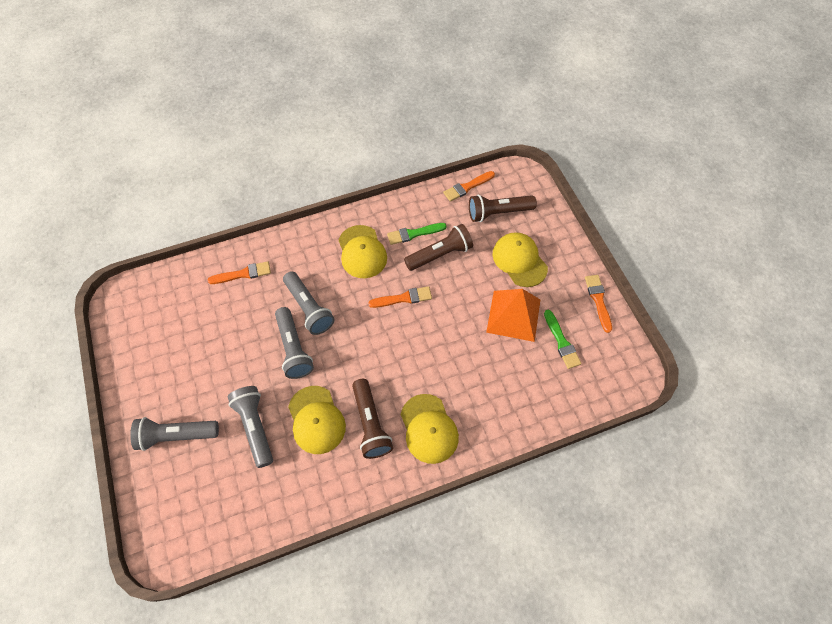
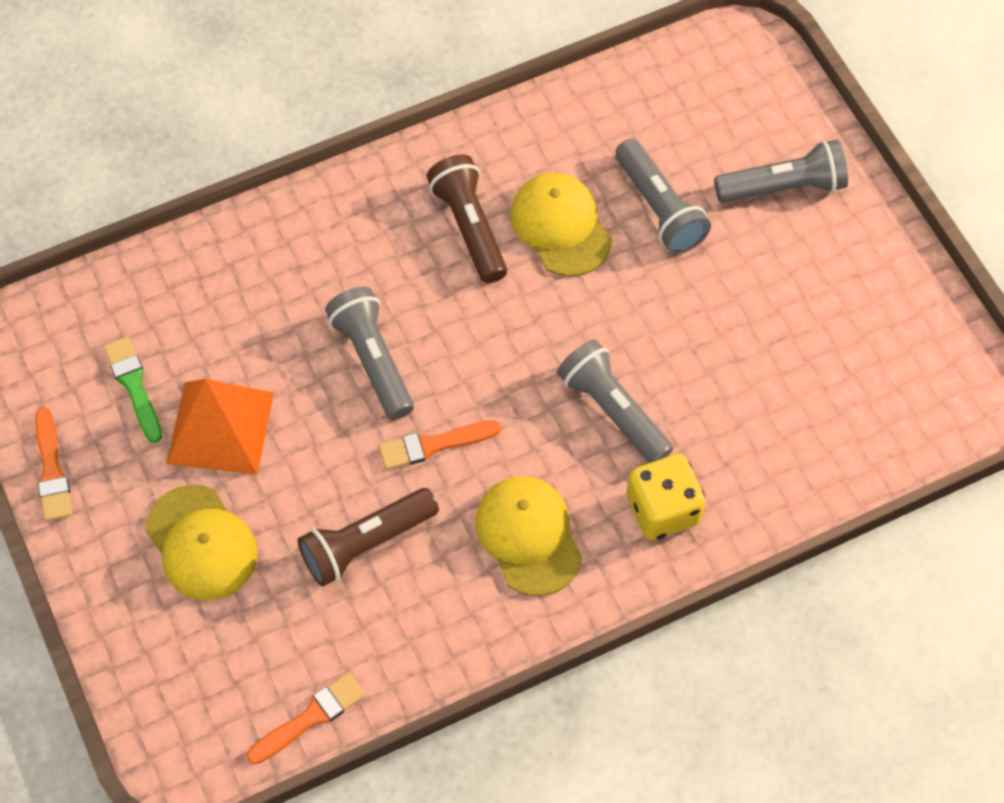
camera: 175 degrees right, 0 degrees up
(243, 274) = (759, 469): orange brush -> none
(293, 348) = (625, 336): grey flashlight -> grey flashlight (373, 360)
(295, 259) = (663, 510): none -> yellow dice
(414, 234) = (424, 587): green brush -> none
(429, 429) = (372, 227): yellow cap -> none
(498, 213) = (241, 654): brown flashlight -> none

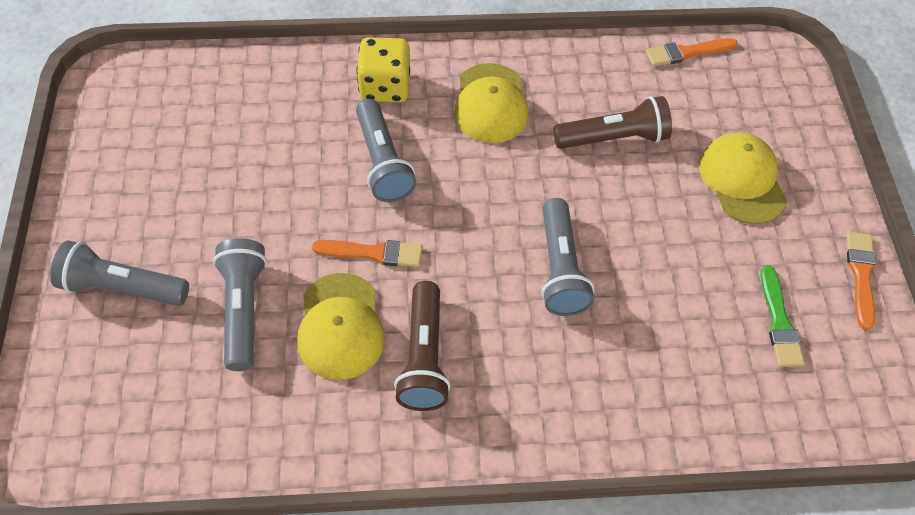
camera: 160 degrees left, 5 degrees down
(220, 427) = (708, 260): orange pyramid -> none
(434, 445) = (535, 186): orange brush -> orange brush (373, 253)

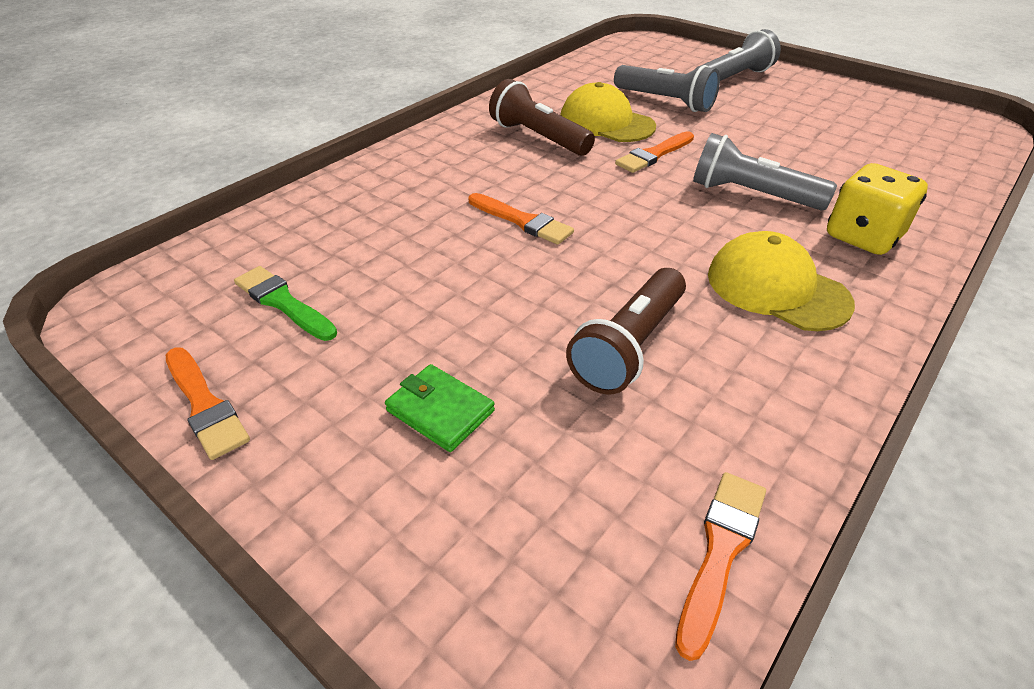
camera: 135 degrees right, 15 degrees down
(560, 268) = (522, 221): grey flashlight -> orange brush
(742, 180) = (440, 410): yellow cap -> green wallet

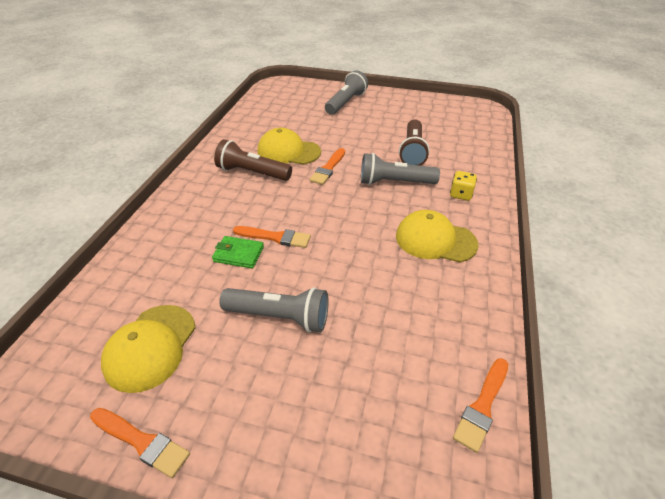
camera: 25 degrees left, 0 degrees up
(283, 302) = (150, 347): green brush -> yellow cap
(440, 410) = (297, 384): green wallet -> green wallet (238, 254)
(629, 346) = (379, 302): brown flashlight -> brown flashlight (412, 151)
(665, 101) = (315, 128): grey flashlight -> grey flashlight (279, 317)
(720, 551) = (482, 406): orange brush -> orange brush turned 150 degrees counterclockwise
(863, 236) = (461, 194): yellow dice -> yellow dice, size x0.61

